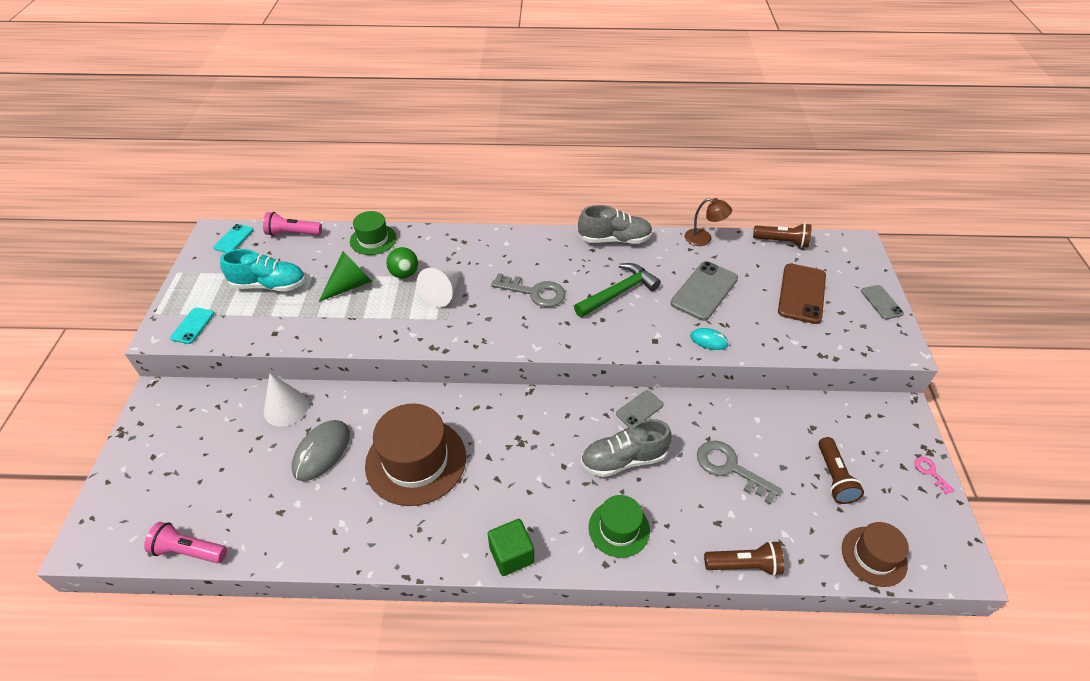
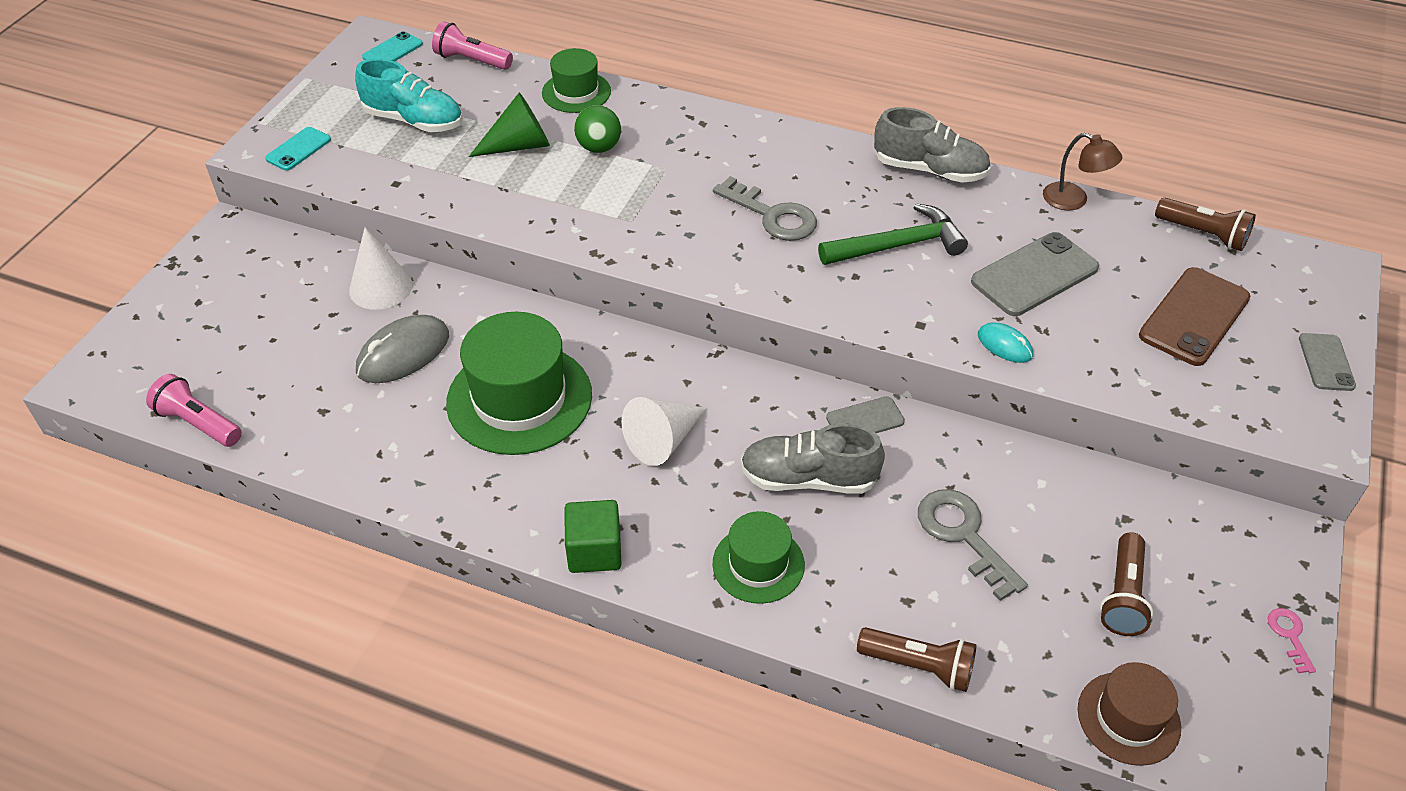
camera: 20 degrees right, 0 degrees up
(416, 461) = (519, 399): brown hat -> green hat
(443, 293) = (641, 185): white cone -> white cone (663, 440)

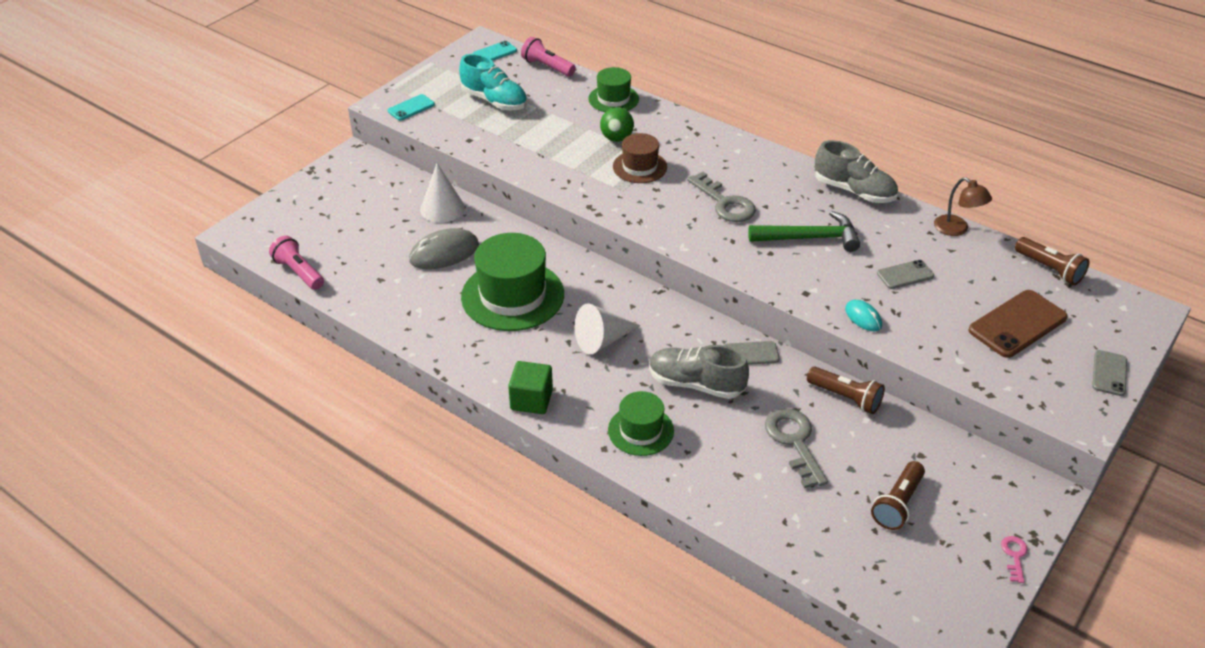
camera: 15 degrees right, 5 degrees down
(519, 145) = (561, 128): green cone -> none
(919, 666) = (730, 517): brown flashlight -> brown flashlight (845, 398)
(1034, 275) = (905, 275): grey phone -> grey phone, size x0.56
(1128, 718) = (869, 581): brown hat -> brown hat (639, 167)

